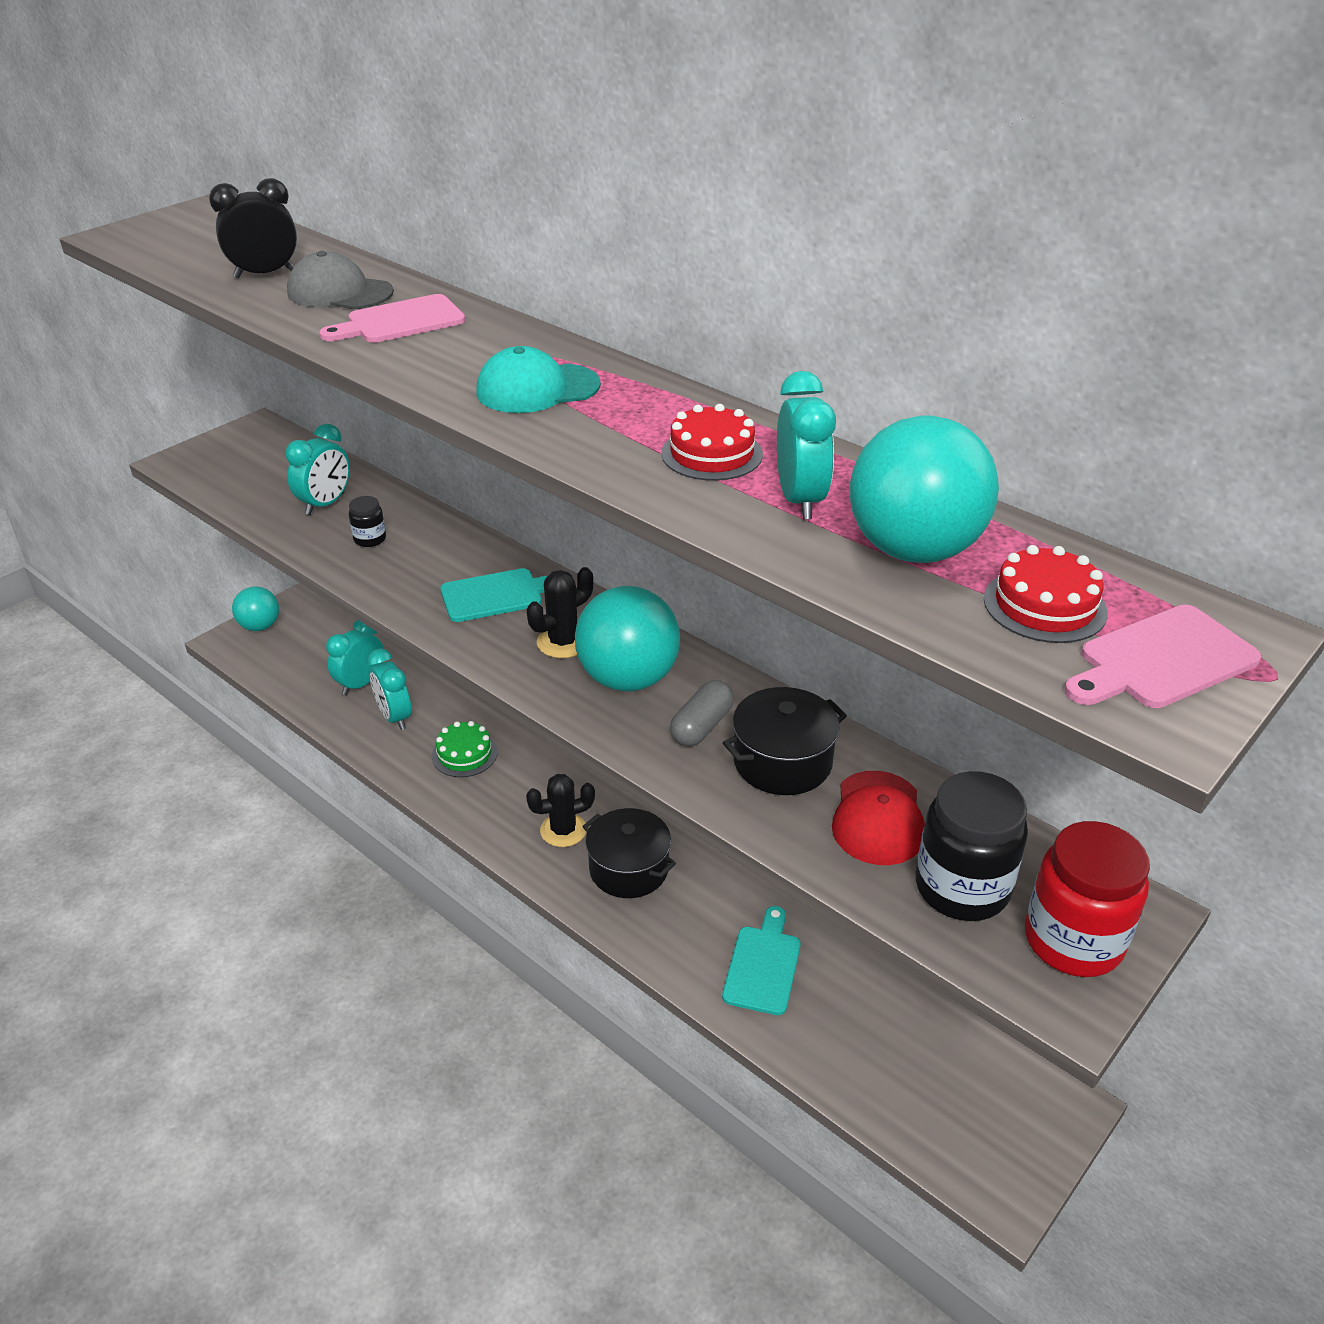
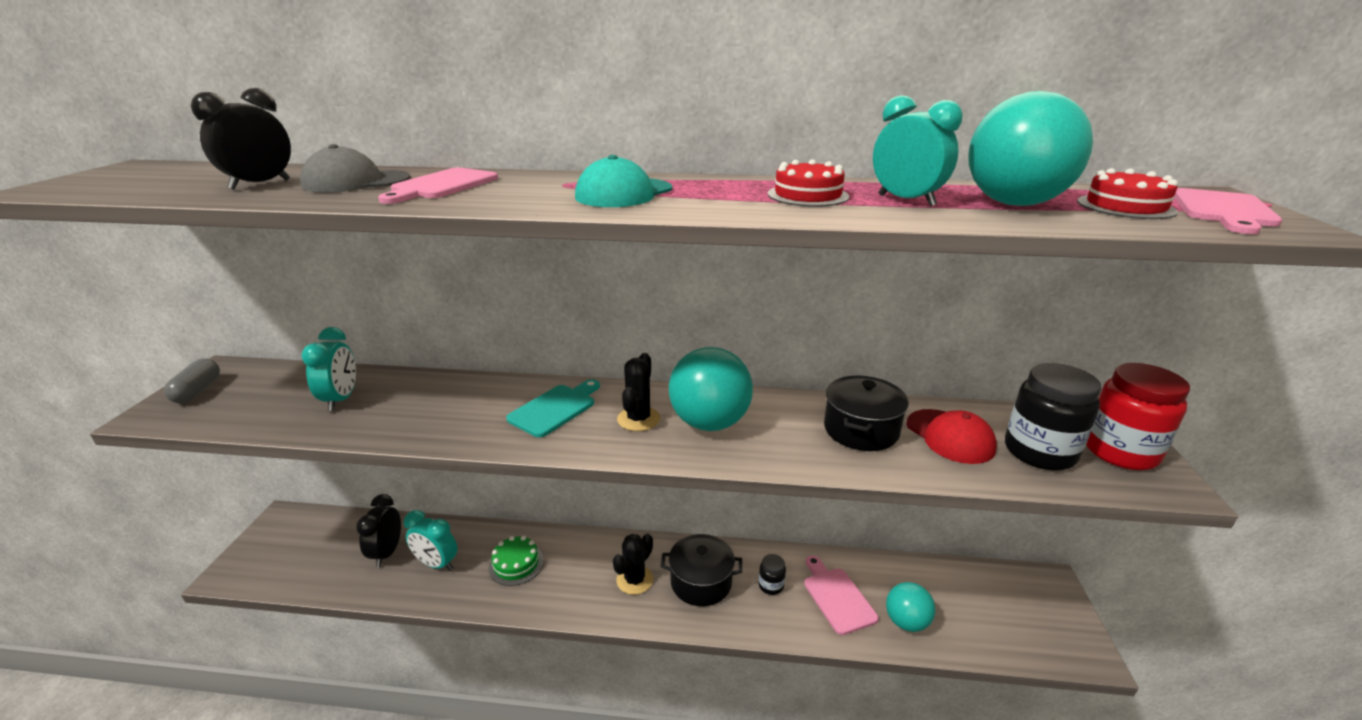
camera: 35 degrees left, 10 degrees down
(260, 626) = (256, 549): turquoise ball -> turquoise ball (906, 622)
(361, 684) = (387, 553): turquoise clock -> black clock
(370, 539) = (408, 409): black jar -> black jar (771, 585)
(701, 726) = (790, 431): grey capsule -> grey capsule (197, 391)
(763, 965) = (837, 597): turquoise cutting board -> pink cutting board

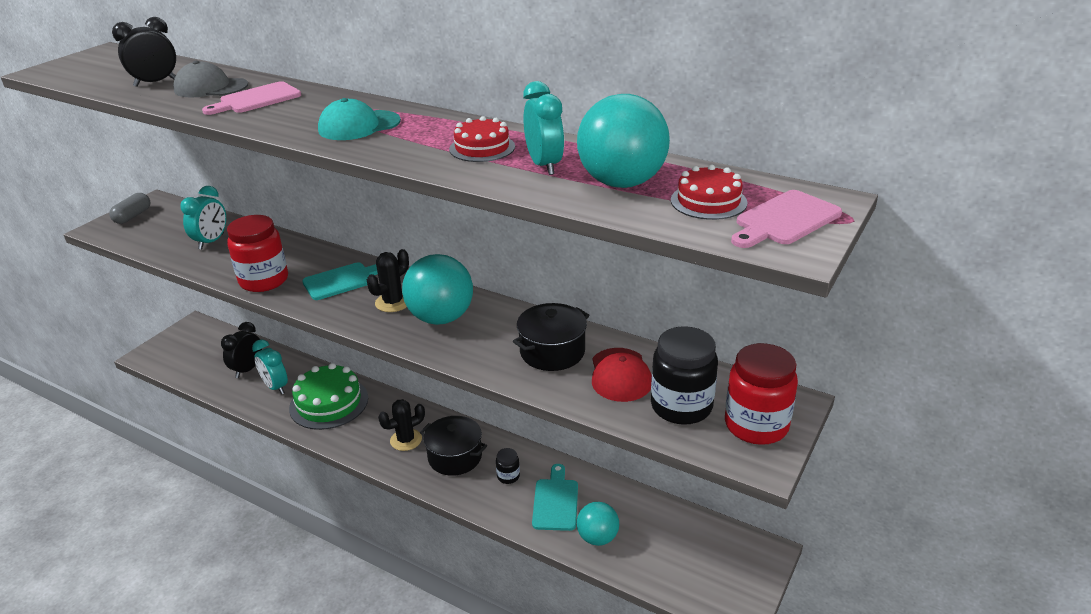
camera: 25 degrees right, 5 degrees up
(452, 429) = (264, 280): none -> red jar
(516, 564) = (329, 403): green cake -> green cake, size x1.72
(837, 597) = (555, 501): pink cutting board -> turquoise cutting board

